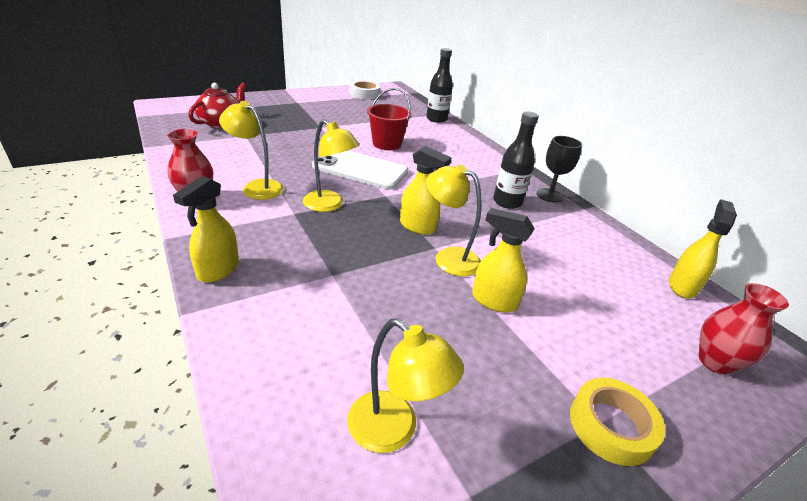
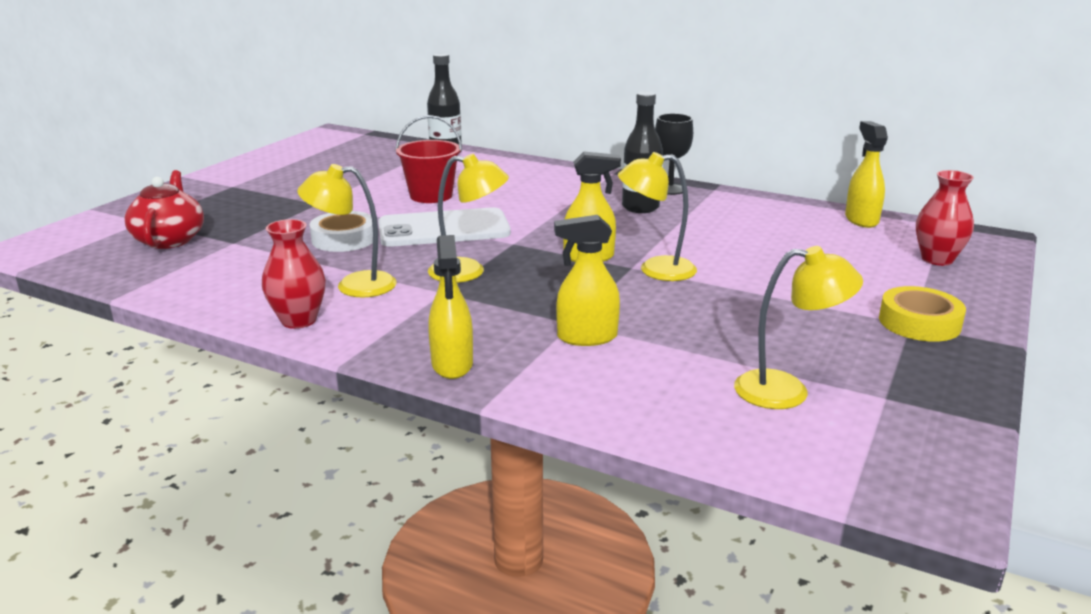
camera: 30 degrees left, 10 degrees down
(364, 94) = (307, 151): white tape -> white tape (344, 239)
(493, 301) = (739, 285): yellow spray bottle -> yellow spray bottle (586, 337)

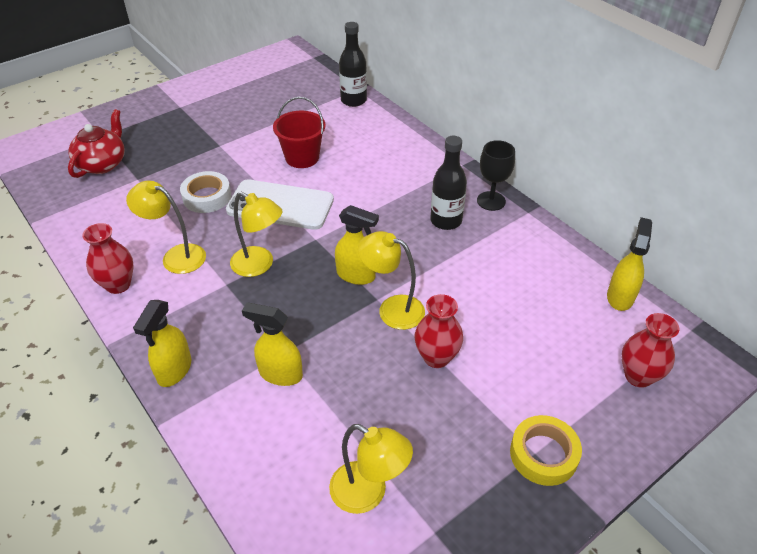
camera: 25 degrees right, 20 degrees up
(740, 289) = (436, 357): none -> red vase

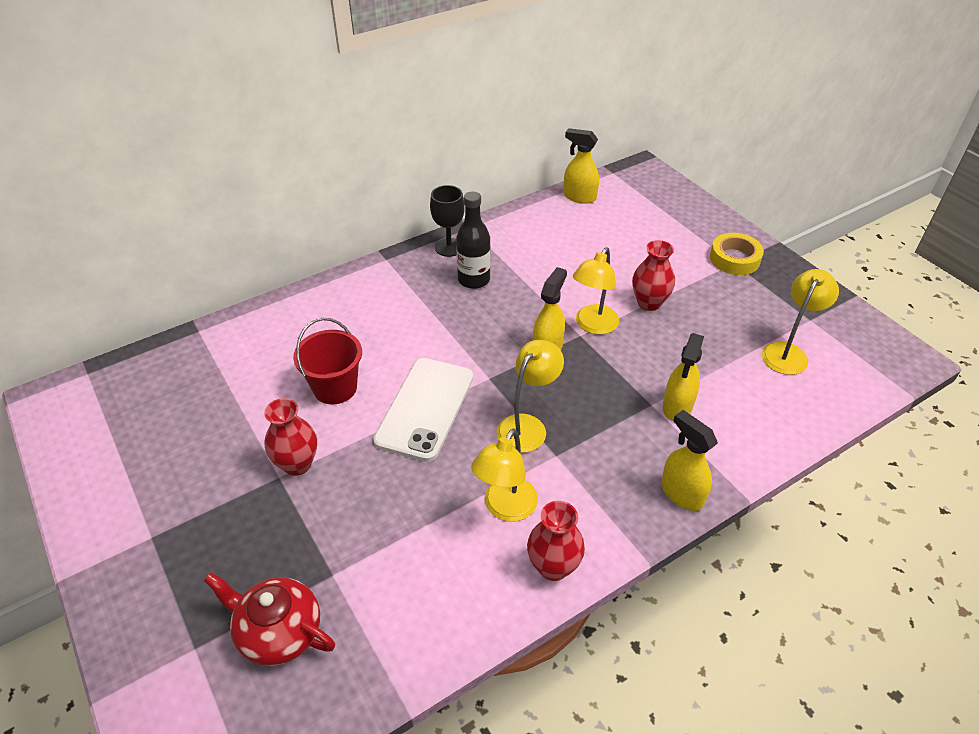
camera: 85 degrees left, 0 degrees up
(174, 370) = (681, 493): yellow spray bottle -> yellow spray bottle turned 150 degrees counterclockwise
(207, 197) = (393, 484): white tape -> none
(353, 100) = (224, 336): black bottle -> none
(638, 376) = (659, 204): red vase -> red vase (297, 464)

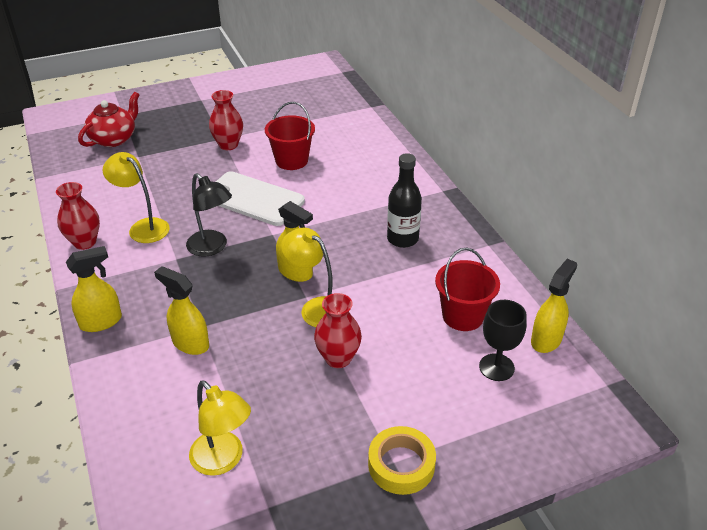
camera: 100 degrees right, 5 degrees down
(449, 247) = (455, 228): black goblet -> black goblet (496, 367)
(527, 426) = (212, 248): yellow lamp -> black lamp
(569, 238) = (463, 316): none -> red bucket

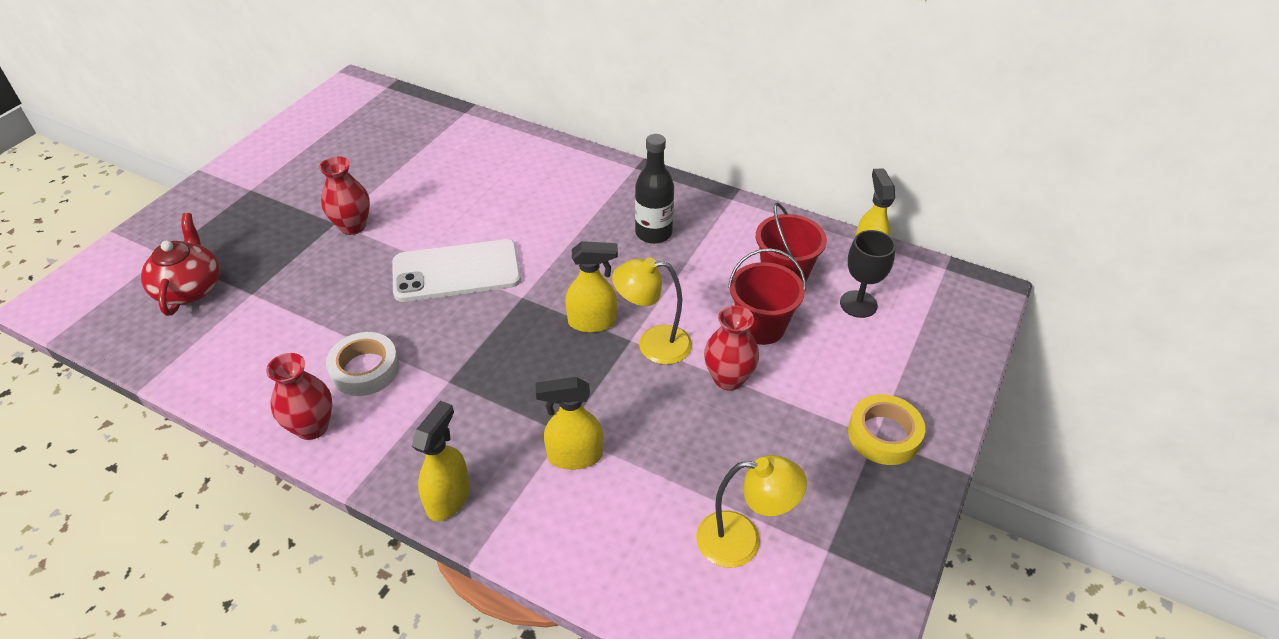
camera: 40 degrees left, 5 degrees up
(143, 227) = (365, 369): yellow lamp -> white tape
(212, 248) = (475, 347): black lamp -> none
(291, 160) = (448, 209): red bucket -> red bucket (761, 326)

